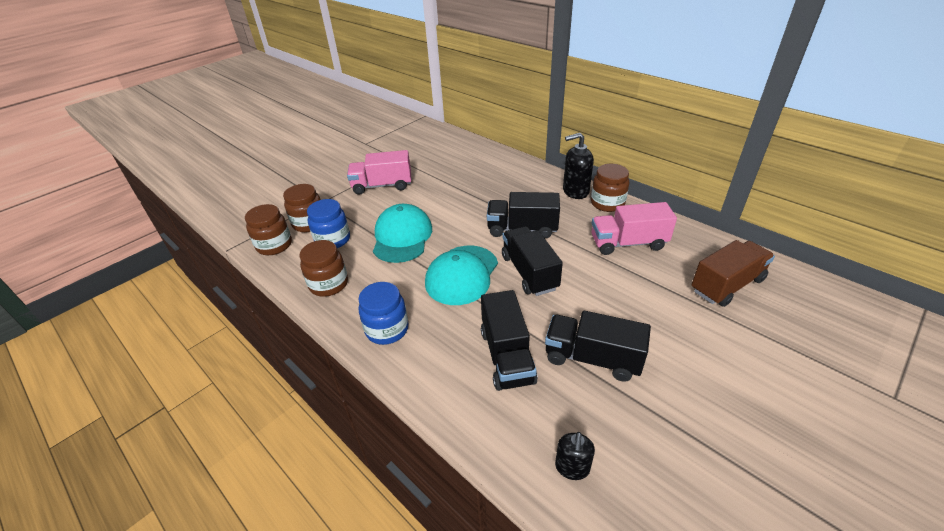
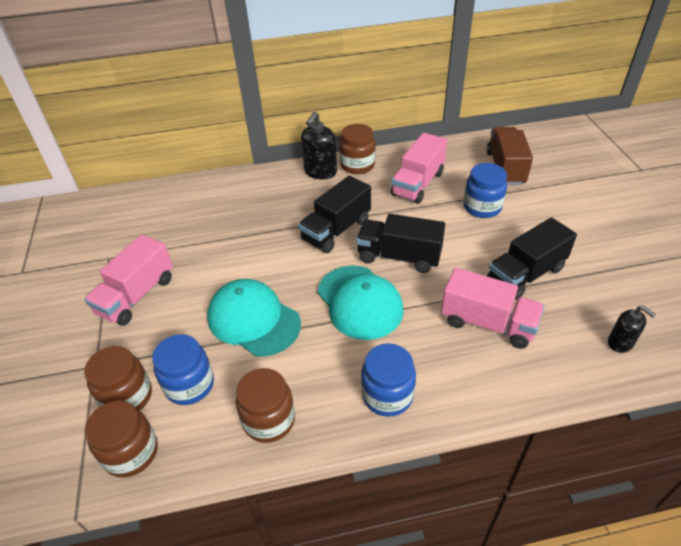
camera: 55 degrees left, 5 degrees up
(507, 356) = (487, 323): black truck -> pink truck
(648, 293) = (482, 207): none -> blue jar

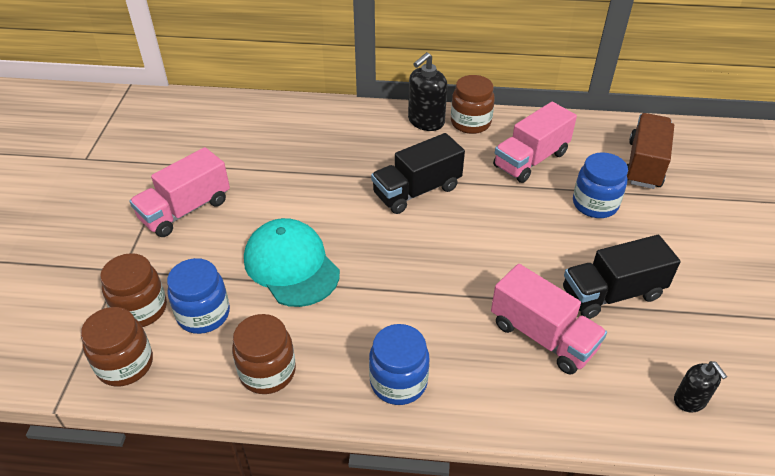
camera: 15 degrees right, 0 degrees up
(359, 302) = (410, 276): turquoise cap -> none
(399, 257) = (474, 237): black truck -> none

